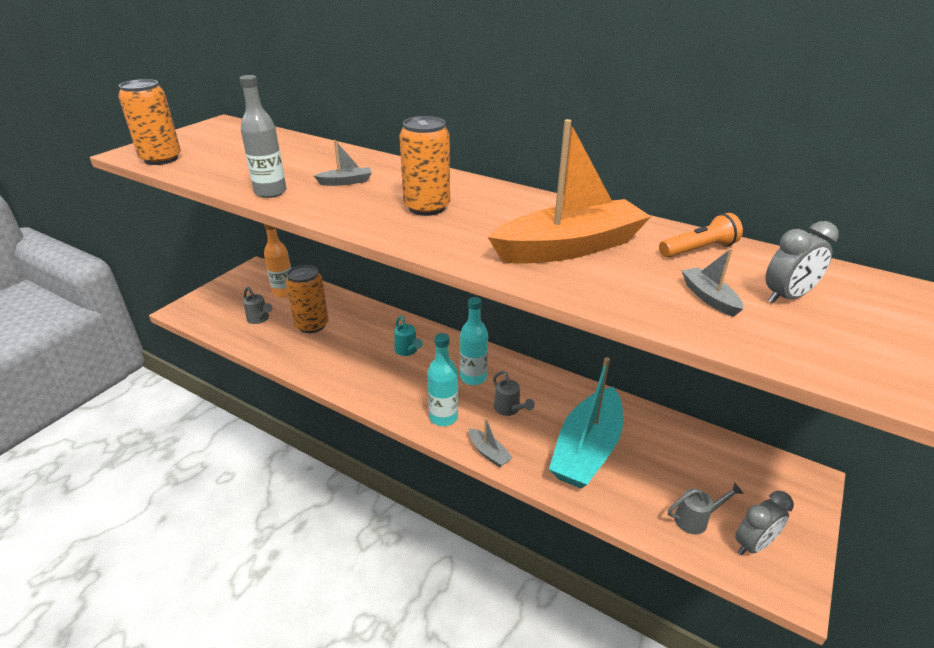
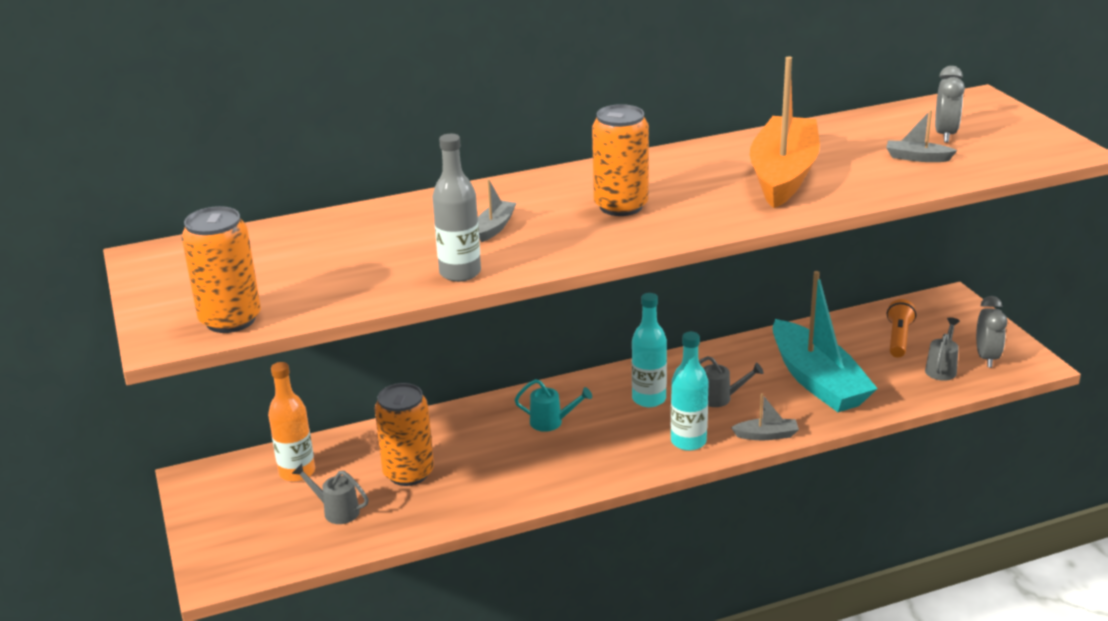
camera: 50 degrees left, 5 degrees down
(259, 319) = (336, 511): grey watering can -> grey watering can turned 150 degrees counterclockwise
(698, 250) = (848, 132): orange flashlight -> orange flashlight (898, 338)

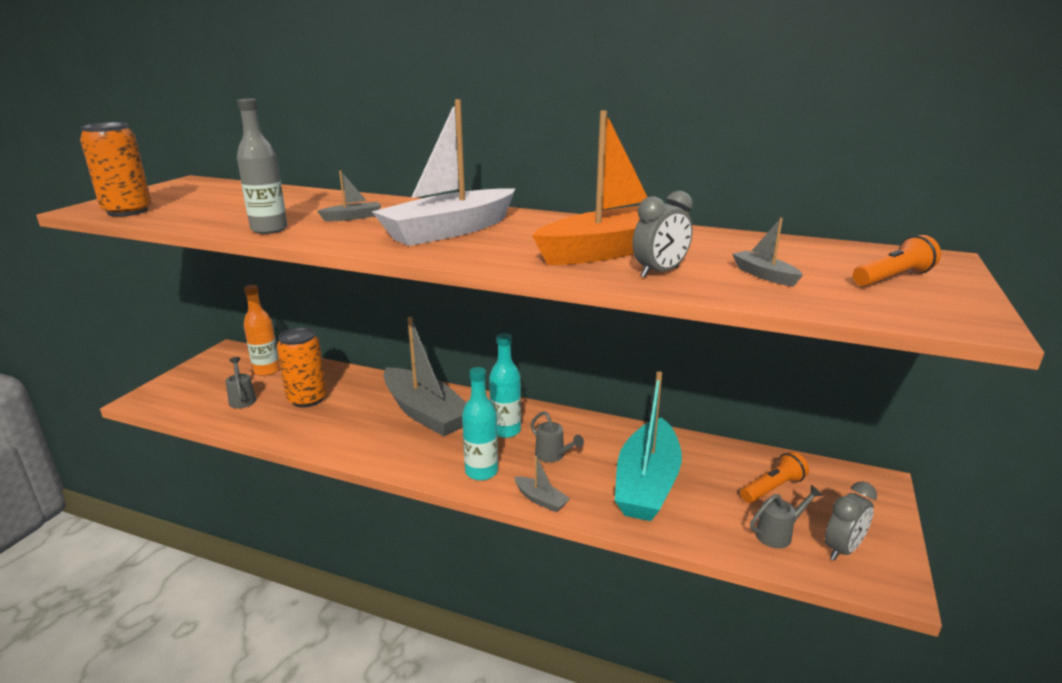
camera: 40 degrees right, 5 degrees down
(551, 422) = (425, 413): turquoise watering can -> grey boat
(621, 206) = (449, 231): orange can -> white boat
(945, 135) = (836, 270): grey clock -> grey clock (659, 272)
(985, 129) = (893, 278): none -> orange flashlight

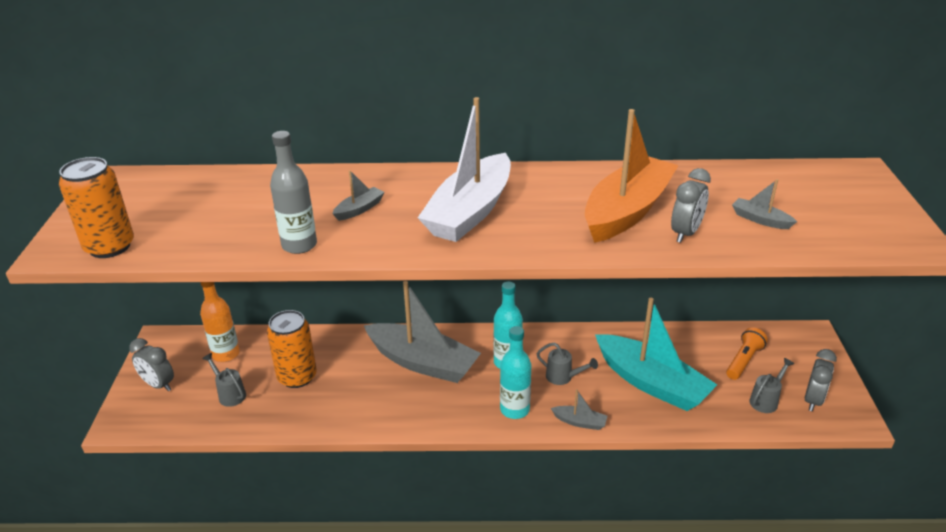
camera: 20 degrees left, 10 degrees up
(196, 380) = (158, 385): none -> grey clock
(647, 483) = (651, 383): turquoise boat -> turquoise boat turned 45 degrees counterclockwise
(893, 278) = (845, 203): orange flashlight -> none

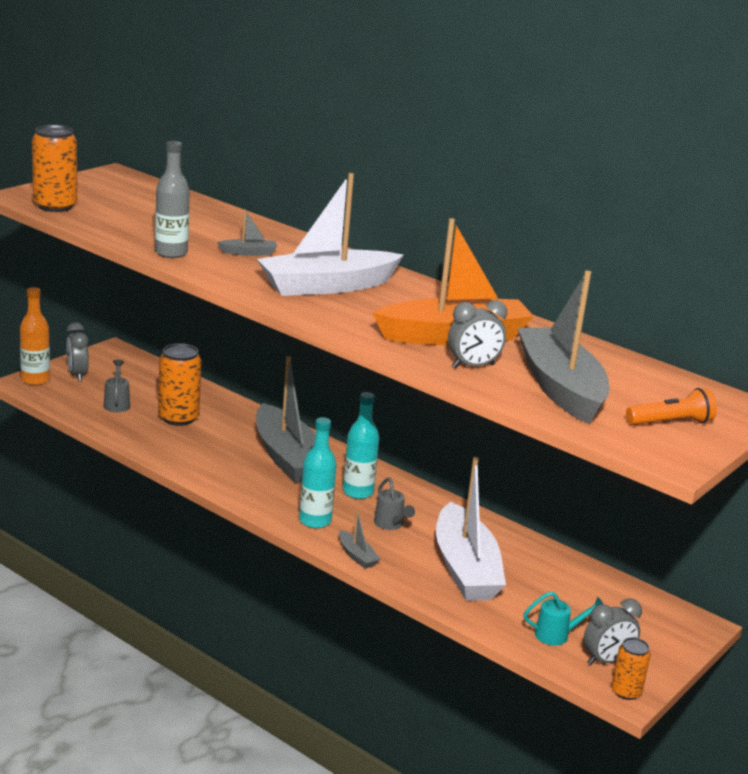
camera: 35 degrees right, 10 degrees down
(226, 354) = (147, 380): orange bottle -> orange bottle (35, 380)
(651, 383) = (465, 568): turquoise boat -> white boat
(744, 361) = (586, 602): orange flashlight -> orange flashlight (671, 423)
(760, 220) = (560, 388): grey boat -> grey boat, size x2.44
(766, 400) = (557, 635): grey watering can -> turquoise watering can
(853, 418) = (626, 692): none -> orange can

